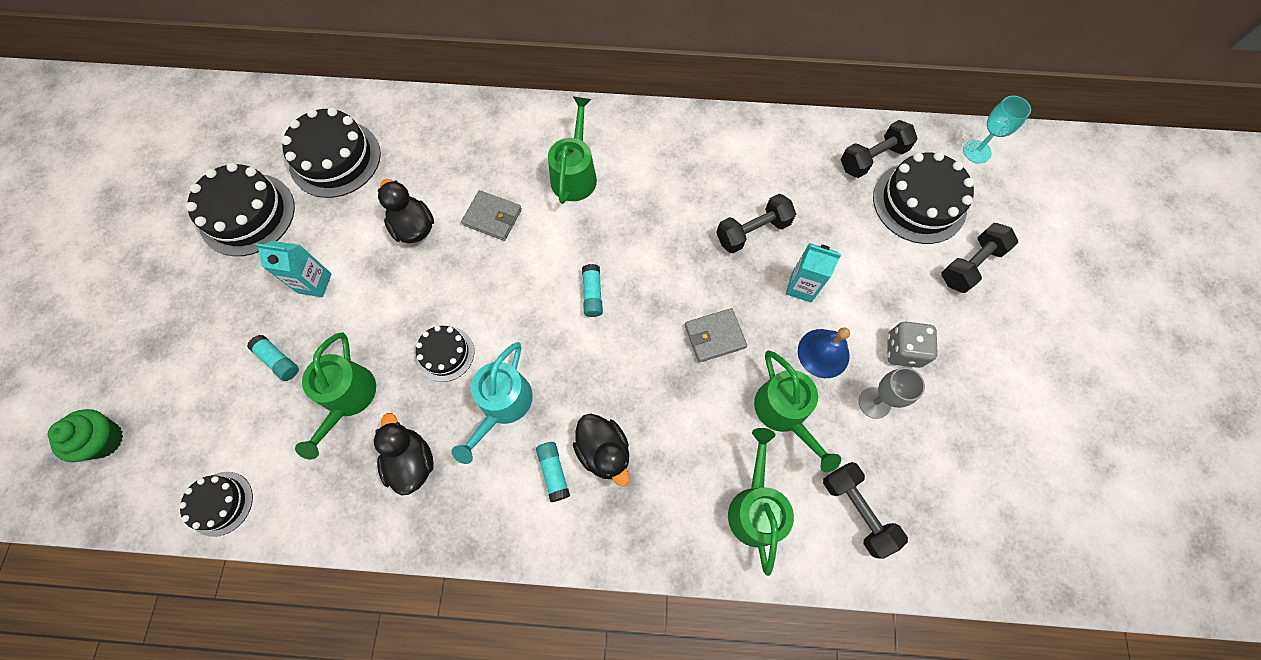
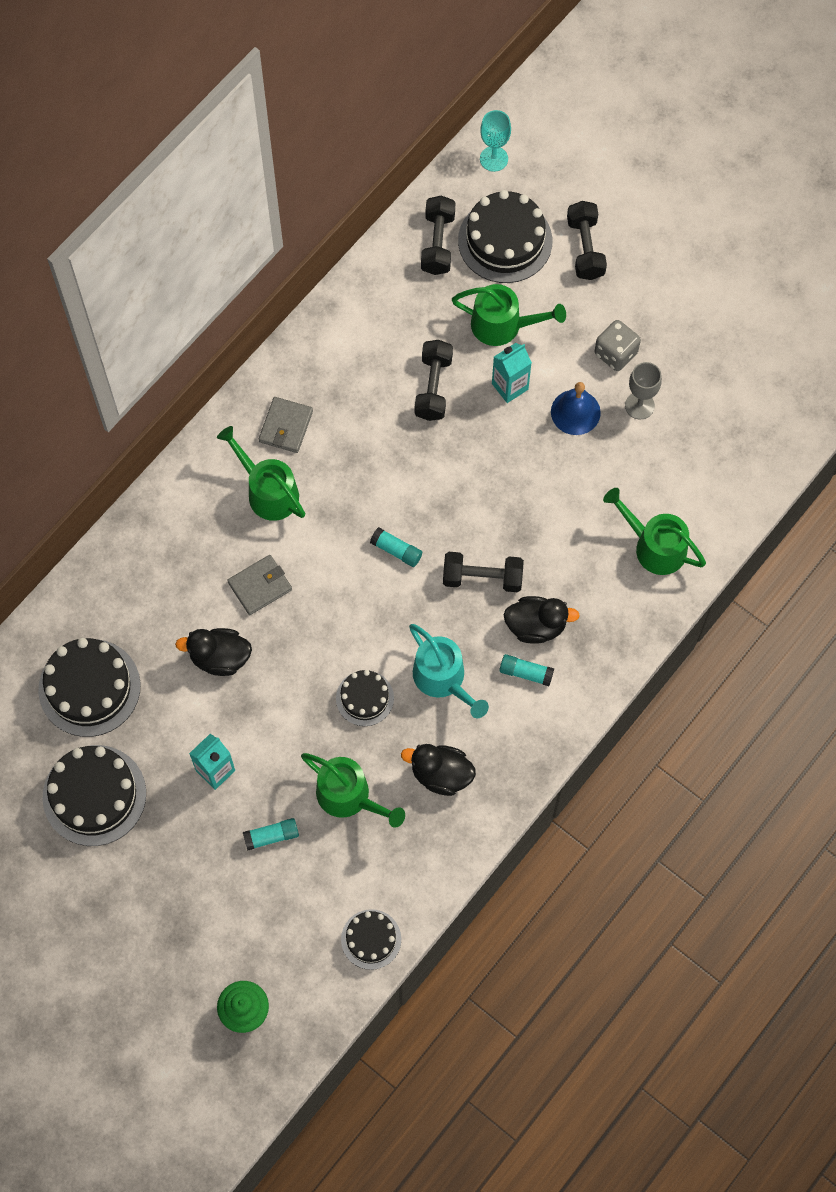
camera: 55 degrees left, 0 degrees up
(714, 336) = (503, 481): grey wallet -> grey wallet (286, 426)
(784, 413) = (601, 475): green watering can -> green watering can (503, 325)
(857, 510) = (705, 478): black dumbbell -> black dumbbell (482, 577)

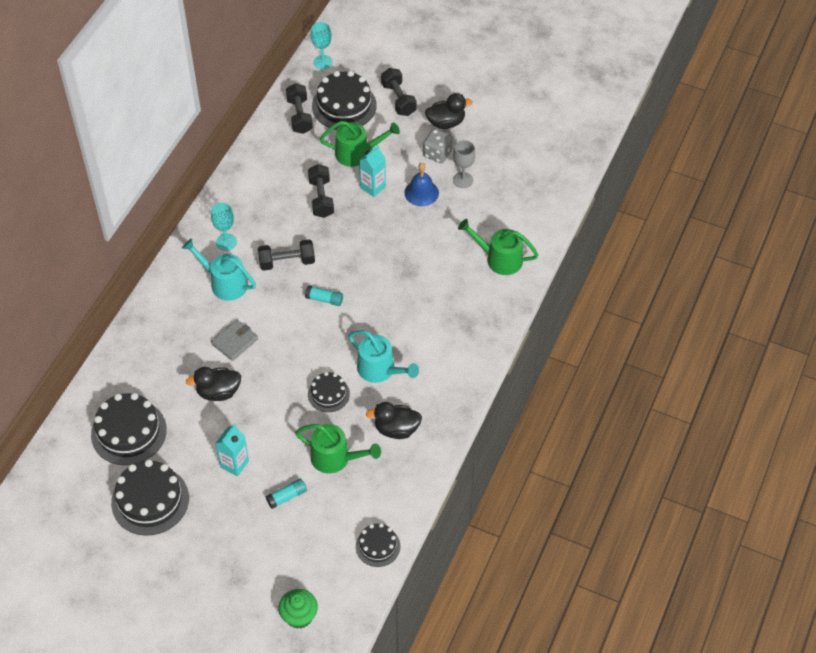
camera: 15 degrees left, 15 degrees down
(268, 491) = (224, 283): green watering can -> turquoise watering can
(286, 426) = (226, 242): grey wallet -> turquoise goblet
(482, 577) = (388, 303): black dumbbell -> black dumbbell (287, 262)
(525, 673) = (436, 353): turquoise glue stick -> none
(536, 626) = (434, 323): black duck -> black duck (446, 123)

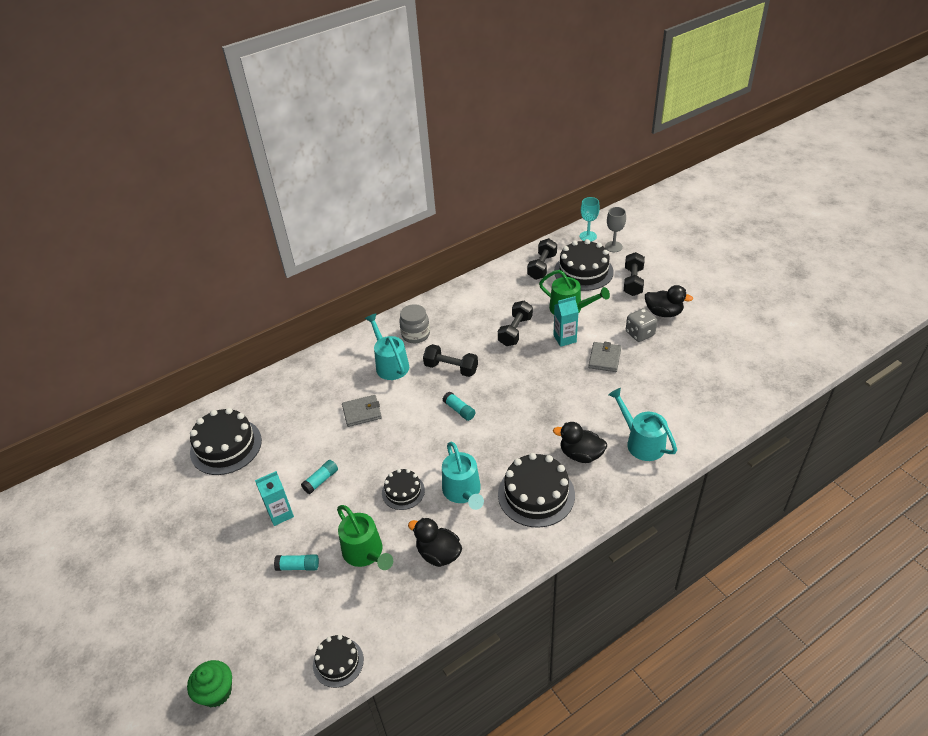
camera: 35 degrees right, 10 degrees down
(150, 500) = (193, 510): black cake -> black cake (536, 494)
(218, 392) = (317, 447): black duck -> black duck (581, 455)
(226, 242) = (415, 335): turquoise goblet -> grey jar
(247, 419) = (321, 480): none -> turquoise glue stick
(421, 192) = (604, 358): blue bell -> grey wallet
(463, 180) = (649, 362): grey goblet -> grey goblet (613, 247)
(499, 259) = (641, 442): green watering can -> turquoise watering can

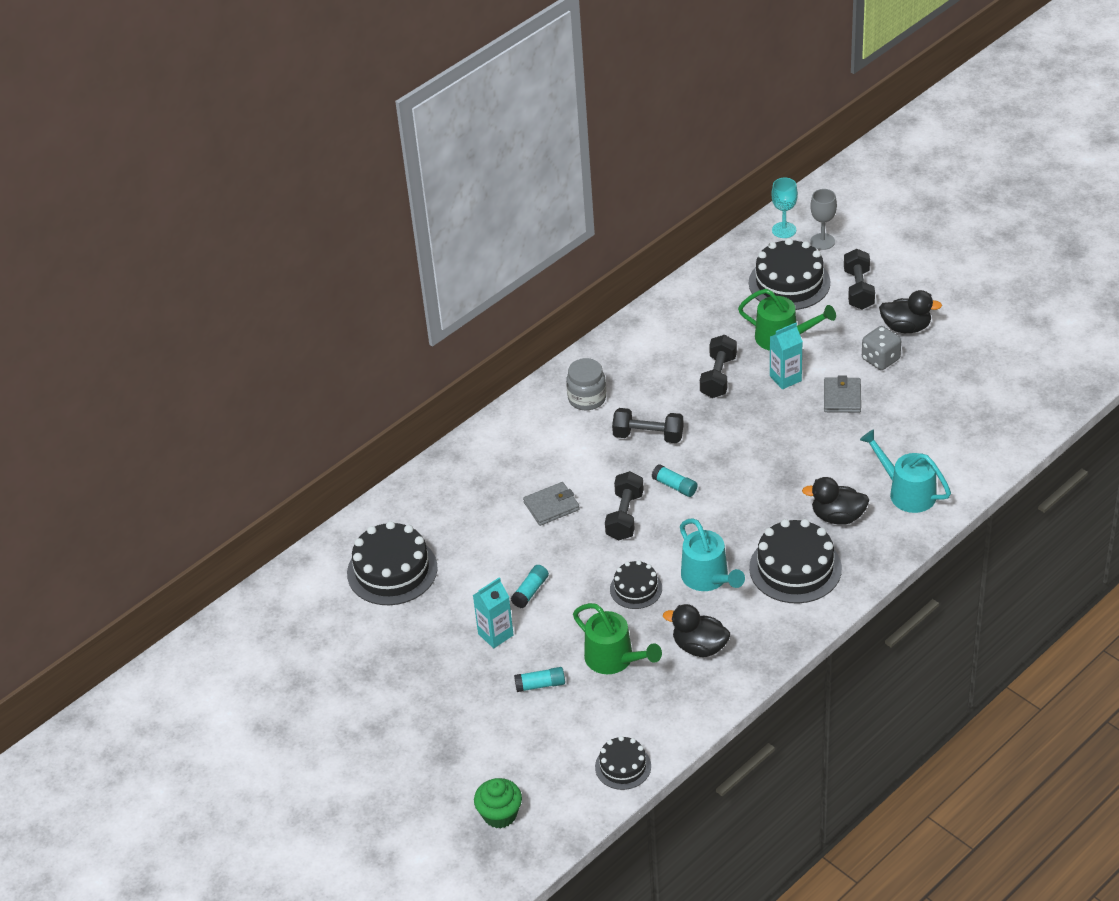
camera: 10 degrees left, 0 degrees up
(390, 364) = (566, 441): turquoise watering can -> none
(542, 267) = (731, 282): black dumbbell -> black dumbbell (625, 516)

